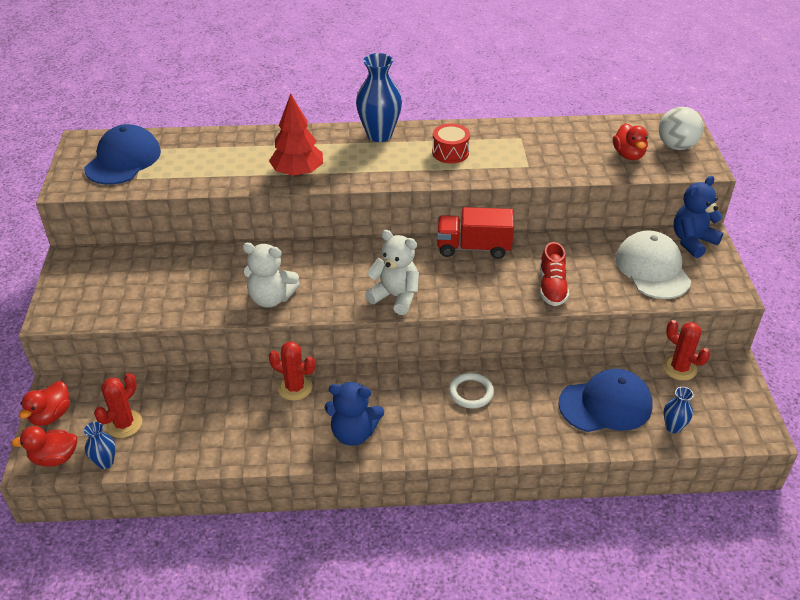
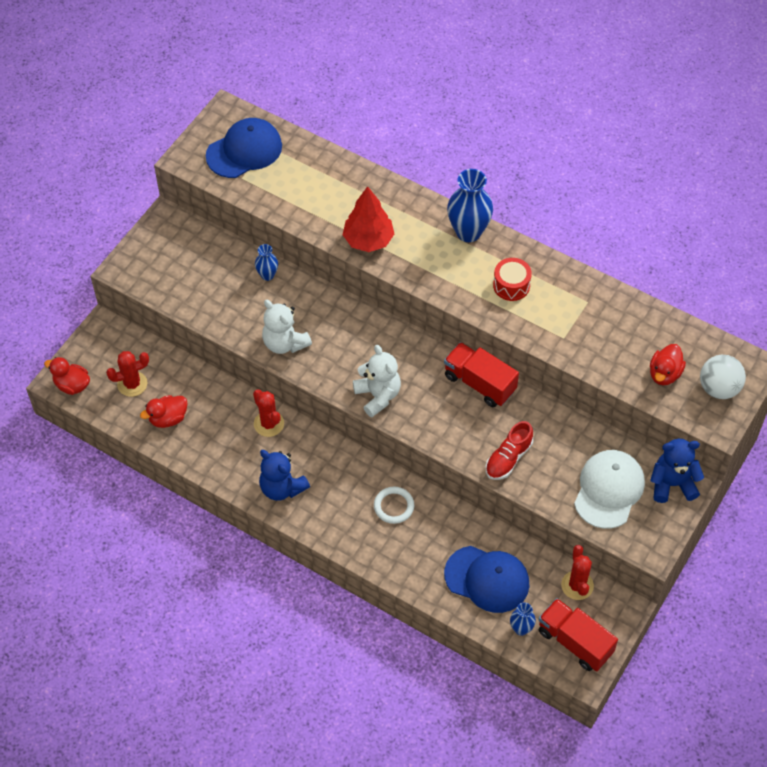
camera: 35 degrees right, 15 degrees up
(51, 415) = (89, 347): red duck -> red duck (168, 418)
(105, 462) = (102, 408): blue vase -> blue vase (267, 275)
(724, 411) = (575, 642): none -> red truck

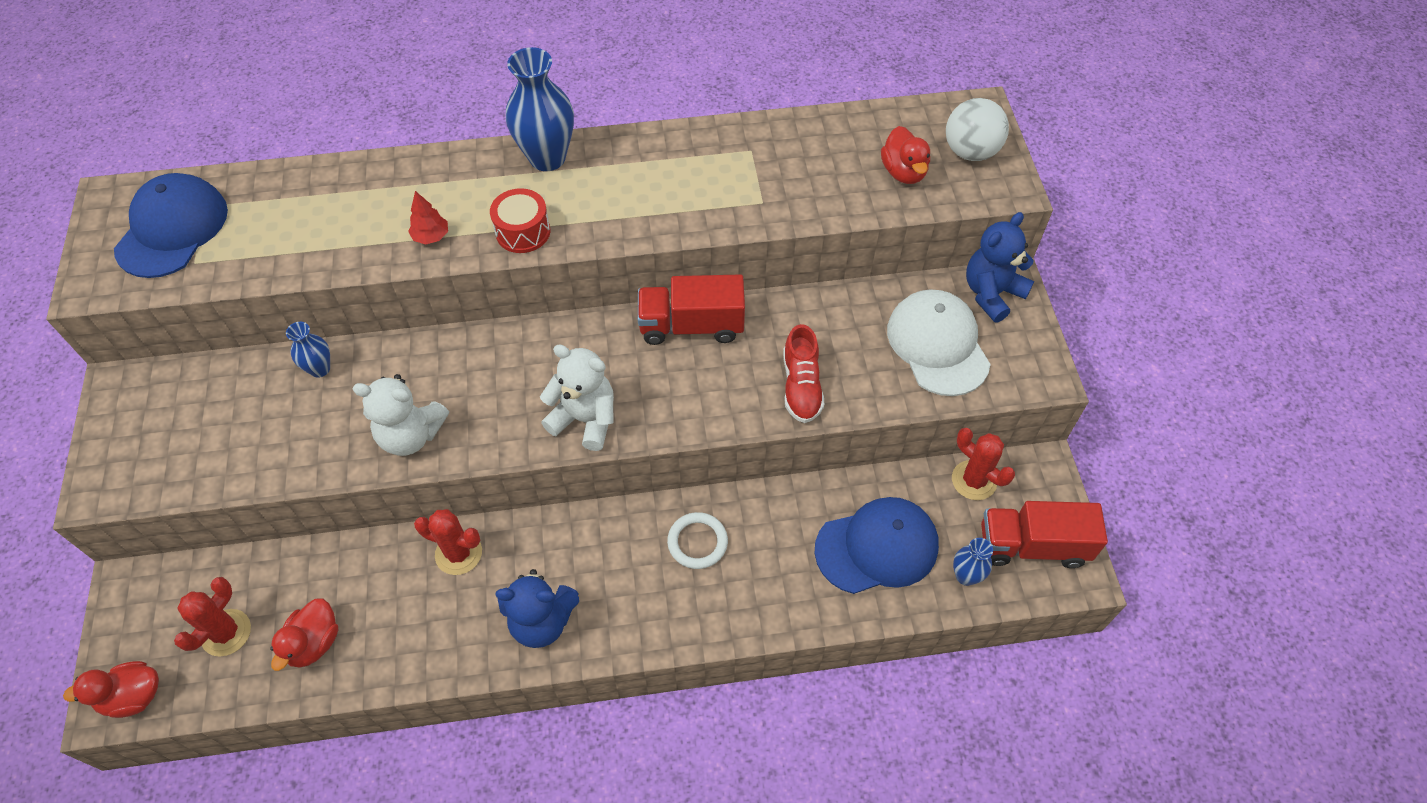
camera: 40 degrees left, 0 degrees up
(368, 240) = (431, 236): red tree -> red tree, size x0.51
(511, 285) = (651, 184): red drum -> red drum (523, 231)

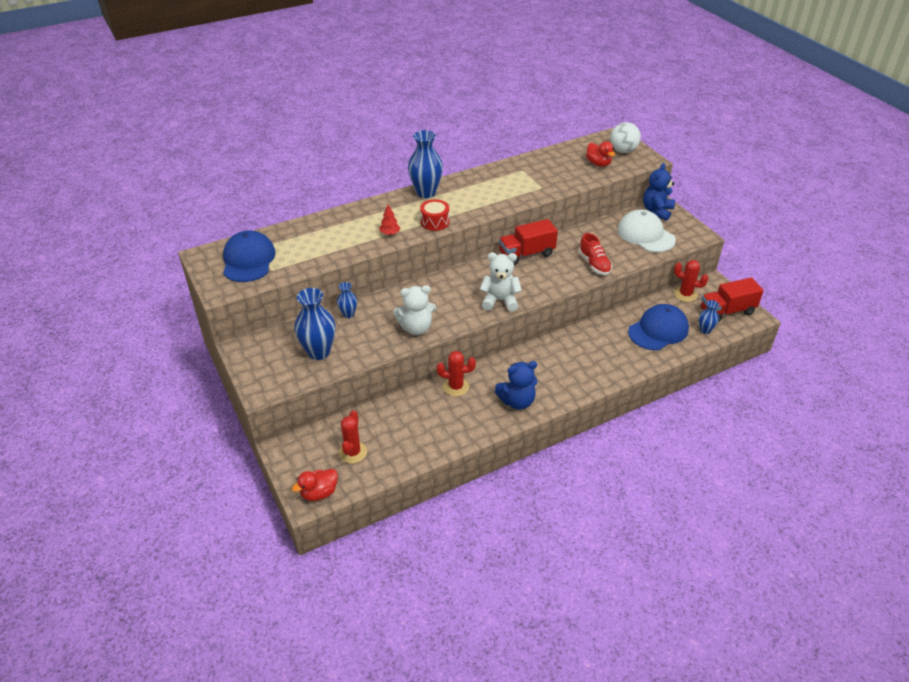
camera: 20 degrees left, 15 degrees down
(229, 436) = (319, 352): none -> blue vase
(314, 643) = (404, 443): red duck -> none
(697, 542) = (573, 350): white ring -> none

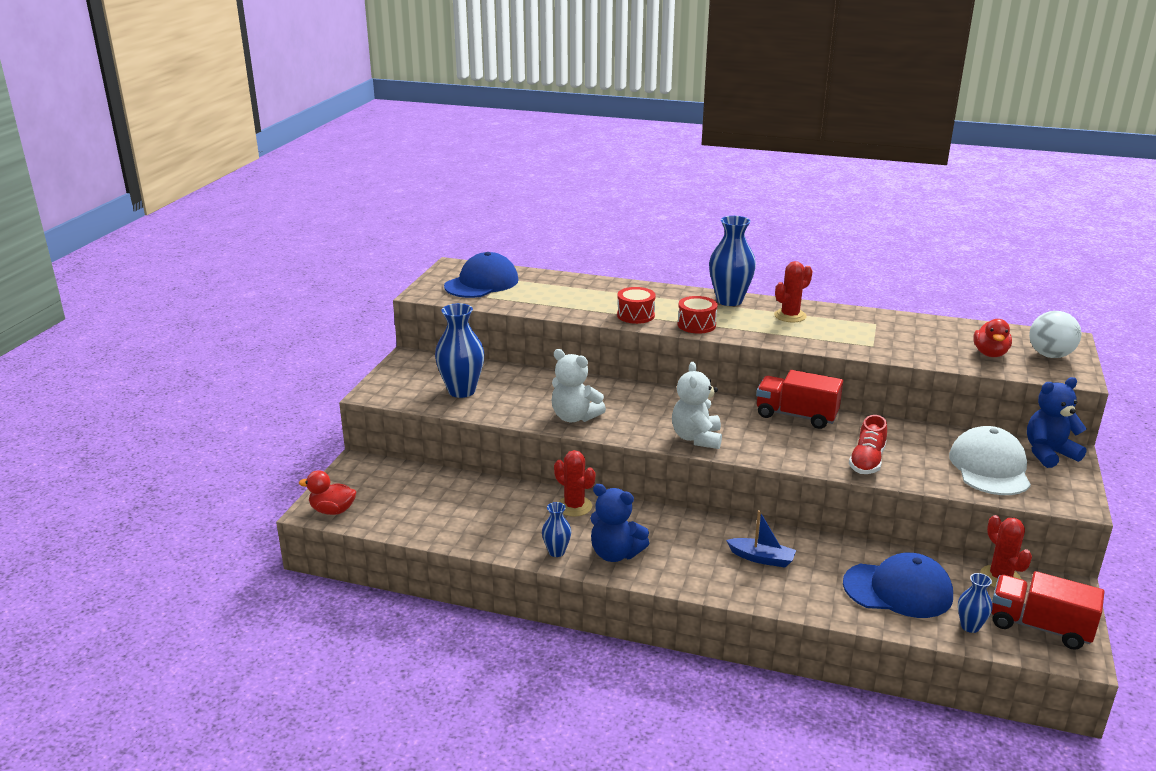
camera: 45 degrees right, 15 degrees down
(348, 314) = (532, 378): blue vase -> blue vase (556, 552)
(353, 452) = (404, 499): red cactus -> red cactus (790, 316)
(390, 233) = (635, 315): red tree -> red drum
(500, 301) = (696, 438): white teddy bear -> white teddy bear turned 135 degrees counterclockwise
(584, 354) = (762, 558): none -> blue boat

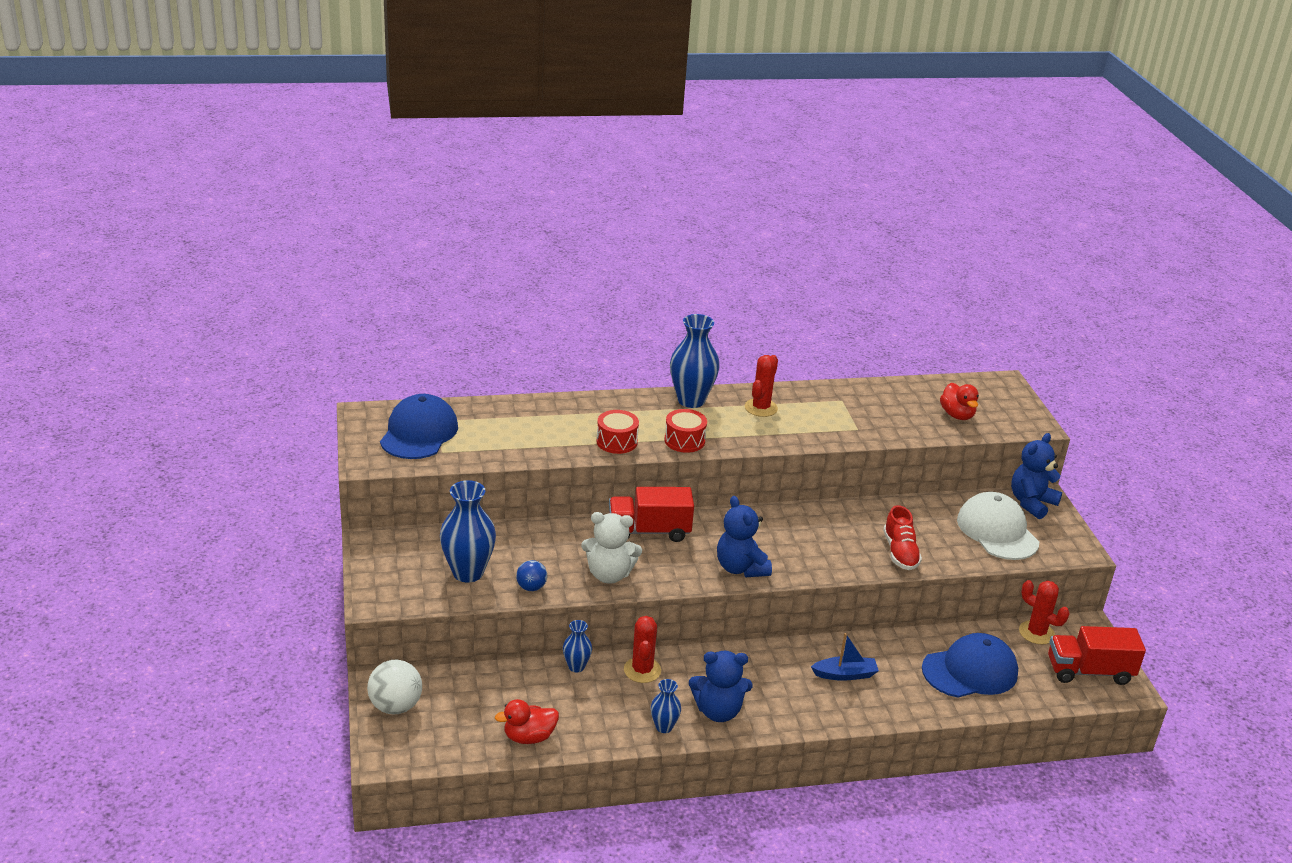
camera: 30 degrees left, 5 degrees up
(332, 510) = (402, 752): red duck -> red duck (529, 737)
(502, 411) = (531, 587): none -> blue ball
(574, 506) = (642, 670): red cactus -> red cactus turned 75 degrees clockwise
(696, 438) = (740, 568): white teddy bear -> blue teddy bear
(796, 416) = (808, 516): red truck -> red truck (649, 531)
(970, 626) = (1042, 688): blue vase -> blue vase (576, 666)
(1050, 355) = (1003, 405): white ball -> white ball (395, 706)

